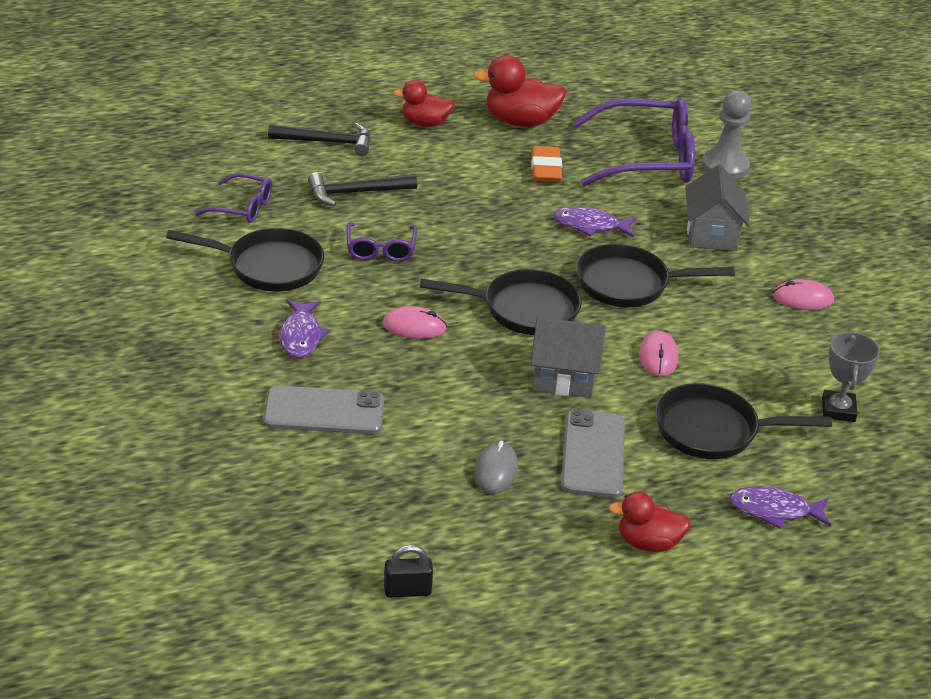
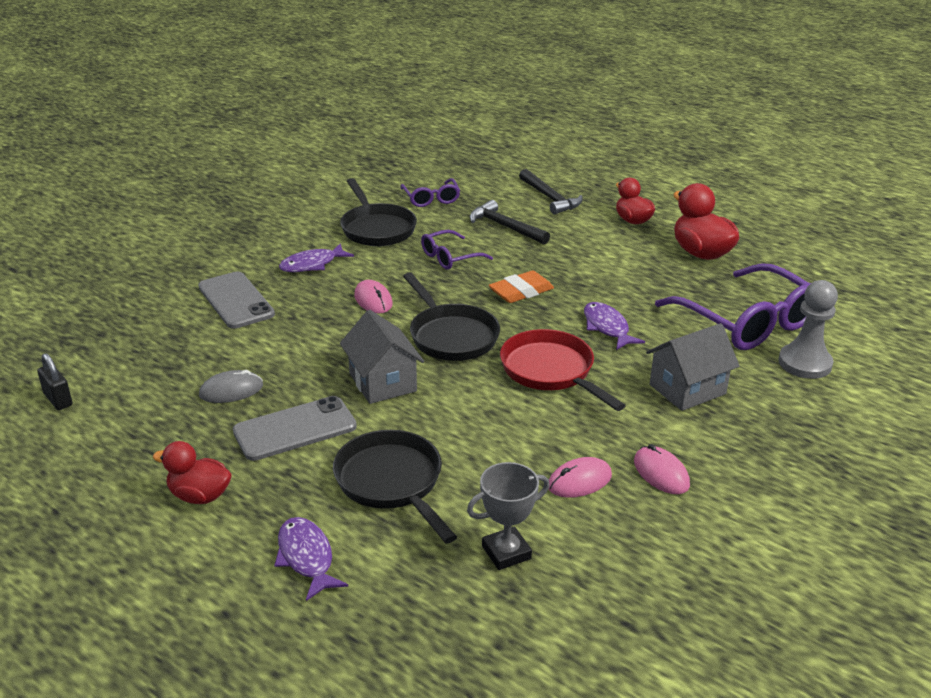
camera: 60 degrees right, 5 degrees down
(545, 169) = (654, 284): orange eraser -> orange eraser (521, 292)
(628, 284) = (551, 371): black pan -> red pan
(648, 543) = (200, 496): red duck -> red duck turned 45 degrees counterclockwise
(658, 356) = (466, 419): pink mouse -> pink mouse (579, 481)

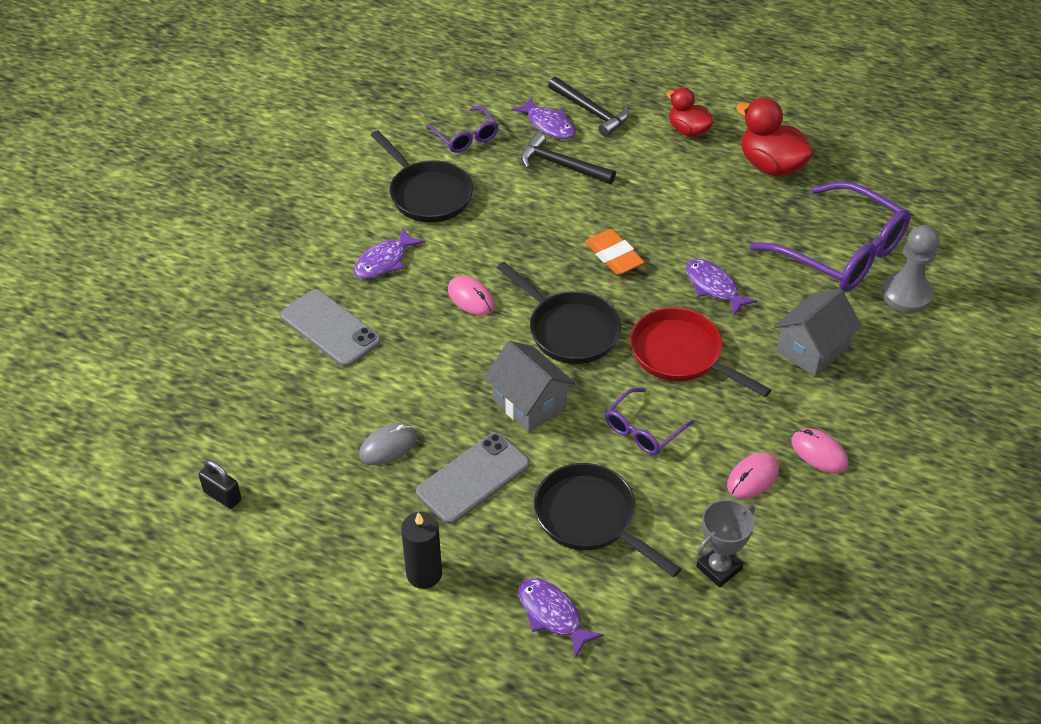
camera: 15 degrees left, 15 degrees up
(200, 496) = (424, 574): red duck -> black candle
(449, 257) = (522, 222): purple glasses -> purple glasses (643, 430)
(507, 201) = (548, 125): none -> purple fish
(521, 292) = (614, 256): orange eraser -> orange eraser turned 75 degrees counterclockwise

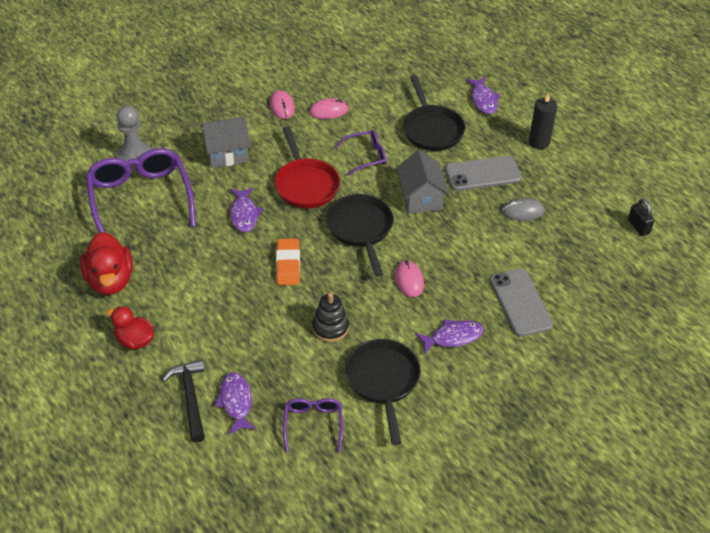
camera: 150 degrees left, 0 degrees up
(516, 217) = (330, 328): none -> black stacking toy
(561, 165) = (259, 357): black hammer -> none
(688, 130) = (134, 340): red duck -> red duck turned 135 degrees clockwise
(719, 568) = (384, 84): grey trophy -> none

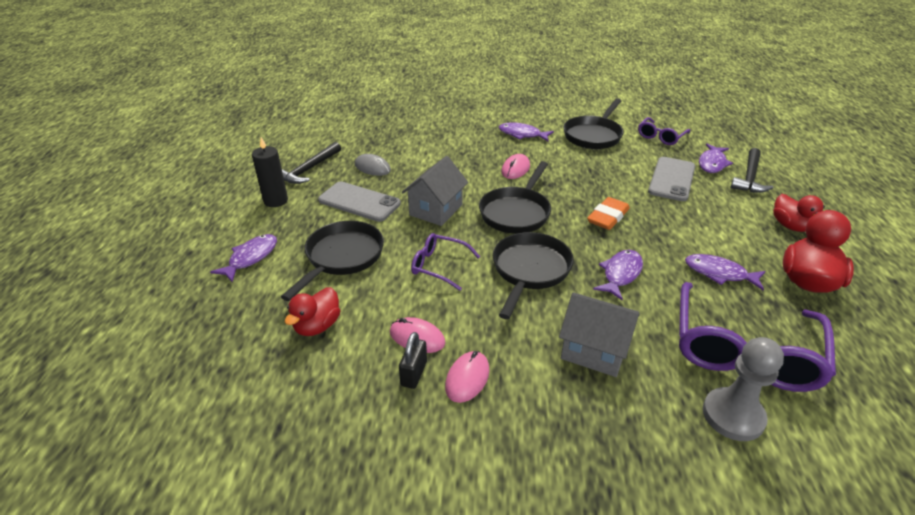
camera: 140 degrees left, 10 degrees down
(176, 253) = (719, 273): none -> purple fish
(305, 184) = (530, 270): red pan -> black pan
(330, 328) = (606, 170): black stacking toy -> none
(387, 89) = (317, 326): none -> red duck
(520, 302) = (454, 131): grey phone -> grey phone (671, 179)
(565, 180) = (308, 169): none -> black hammer
(638, 227) = (315, 129): black padlock -> black padlock (414, 373)

